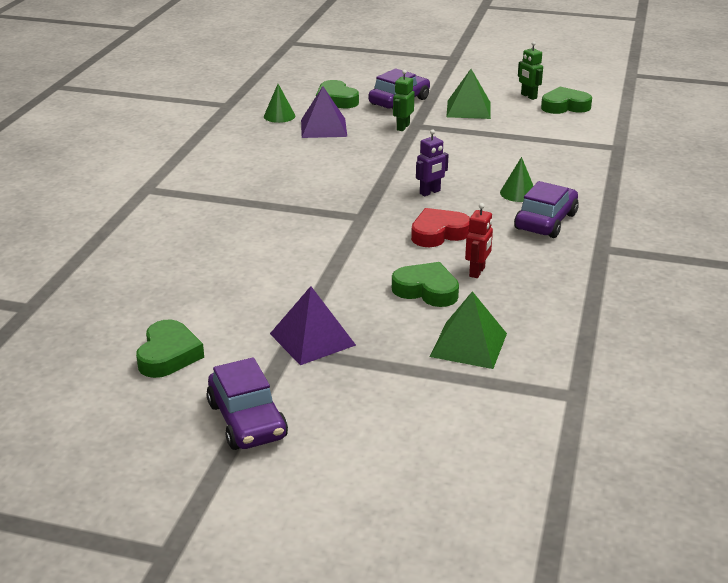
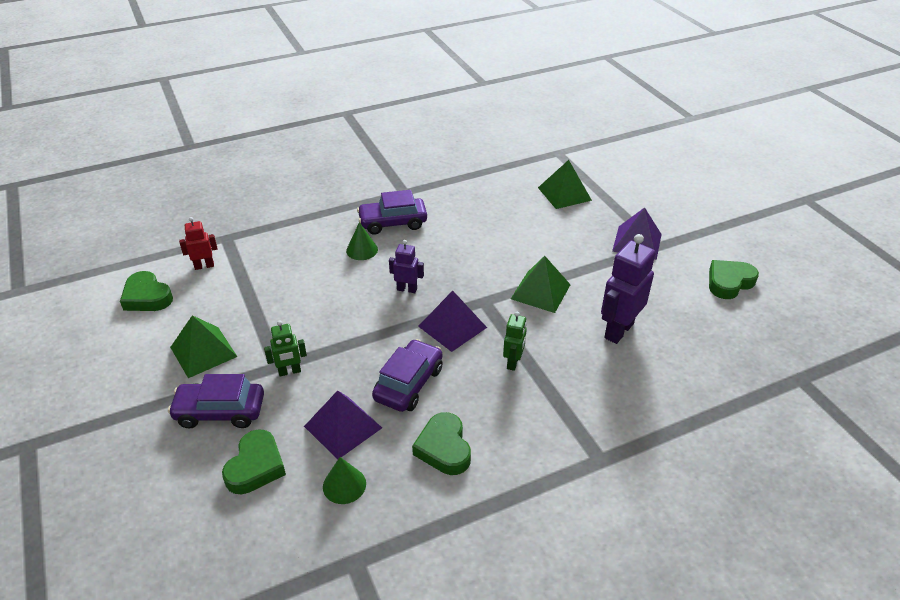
camera: 130 degrees left, 10 degrees up
(226, 257) = (618, 330): none -> purple robot
(247, 420) = (719, 225): purple car -> purple car (408, 384)
(331, 247) = (540, 291): none -> green pyramid
(354, 192) = (452, 327): none -> purple pyramid
(426, 290) = (535, 229): green heart -> green heart (444, 448)
(438, 233) = (463, 256): red heart -> none
(477, 272) = (490, 221): red robot -> red robot (204, 266)
(528, 96) = (134, 329): green robot -> green robot (513, 362)

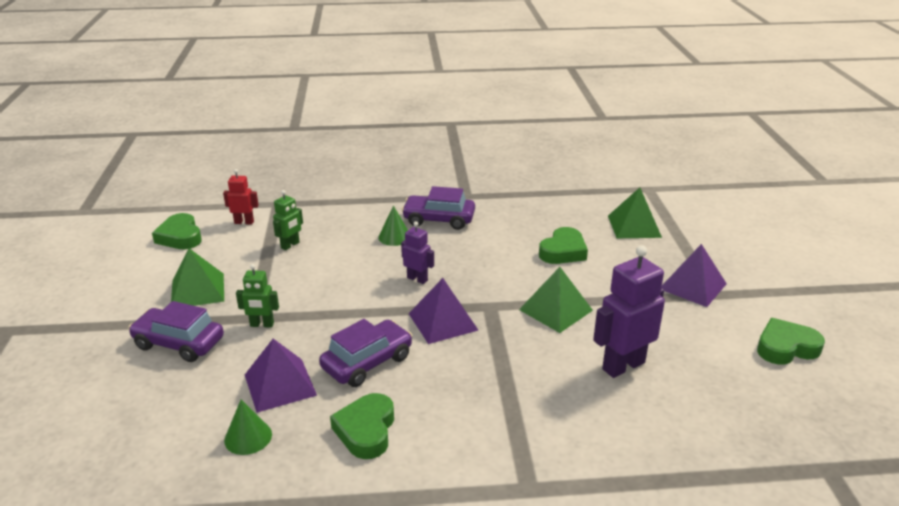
camera: 20 degrees right, 10 degrees down
(256, 466) = (179, 398): green heart -> green heart (563, 251)
(513, 362) = (487, 369): green robot -> green robot (290, 245)

